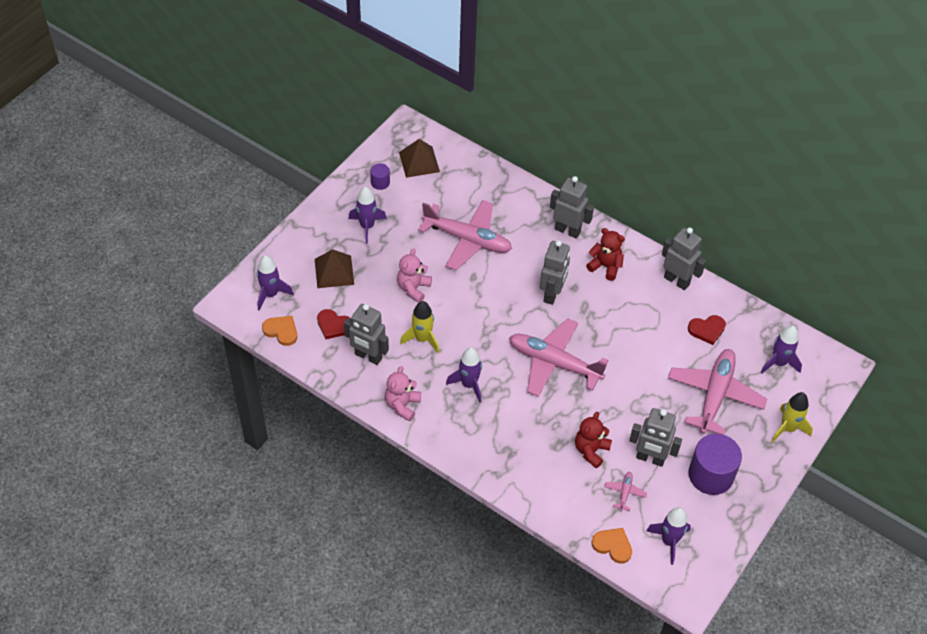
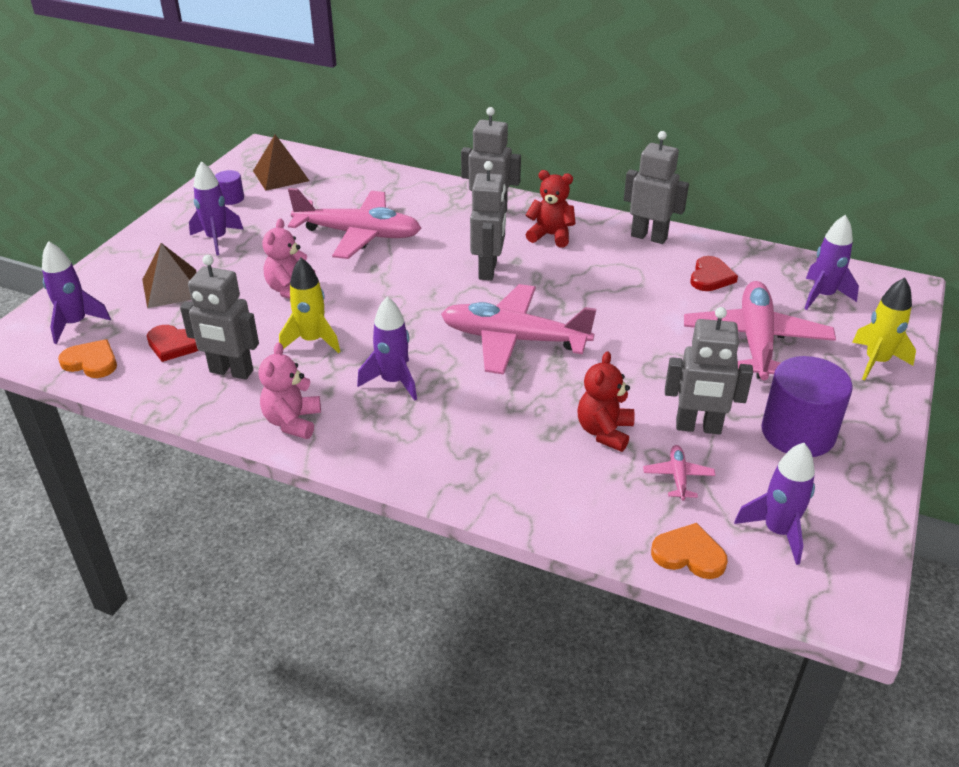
camera: 10 degrees left, 15 degrees down
(707, 330) = (711, 277): red heart -> red heart turned 45 degrees counterclockwise

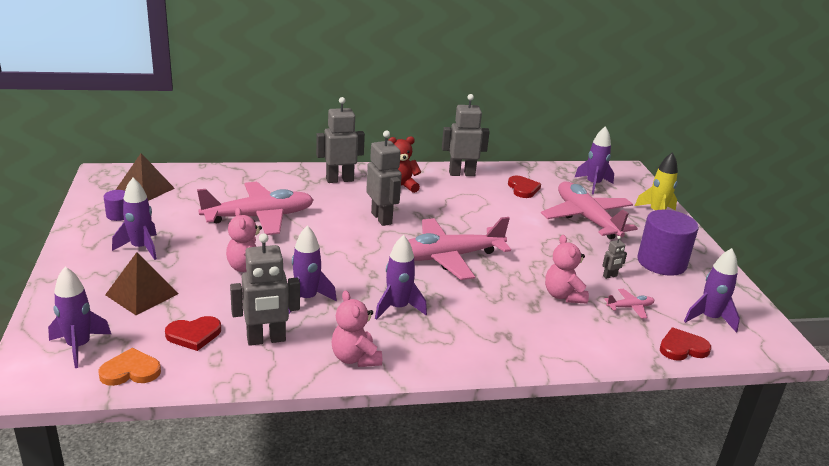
camera: 35 degrees left, 10 degrees down
(312, 341) = (306, 299): yellow rocket -> purple rocket
(604, 432) = (563, 296): red teddy bear -> pink teddy bear
(678, 477) = (630, 307): pink plane -> pink plane turned 105 degrees clockwise
(689, 554) = (682, 348): orange heart -> red heart
(698, 427) = (610, 276): grey robot -> grey robot, size x0.45

